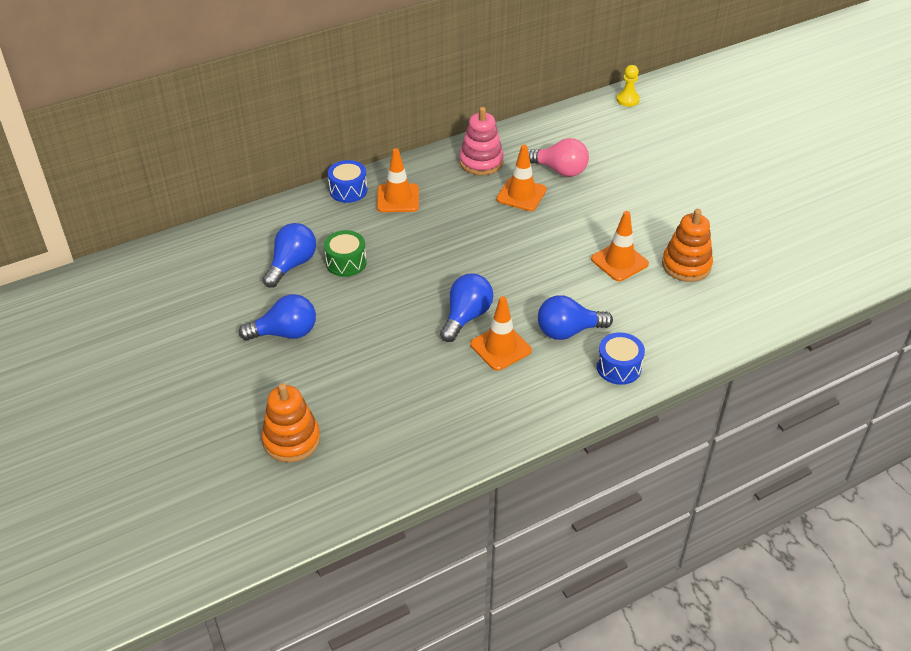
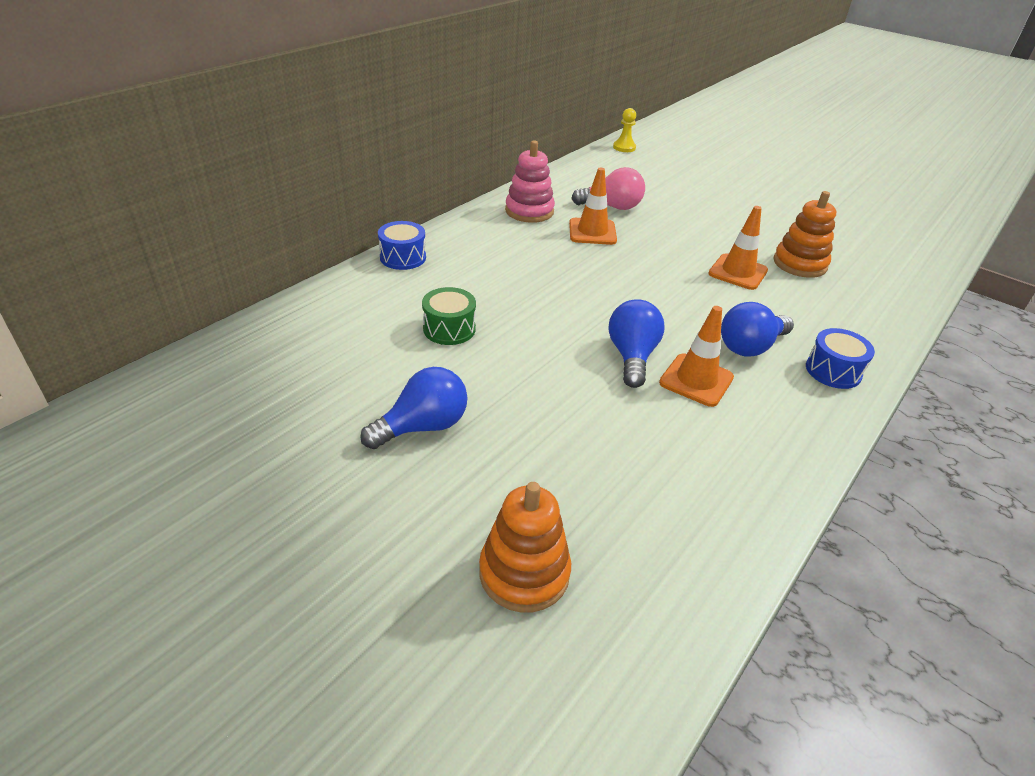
camera: 25 degrees left, 5 degrees down
(292, 265) = (382, 344): blue light bulb -> none
(398, 198) = (465, 256): orange traffic cone -> none

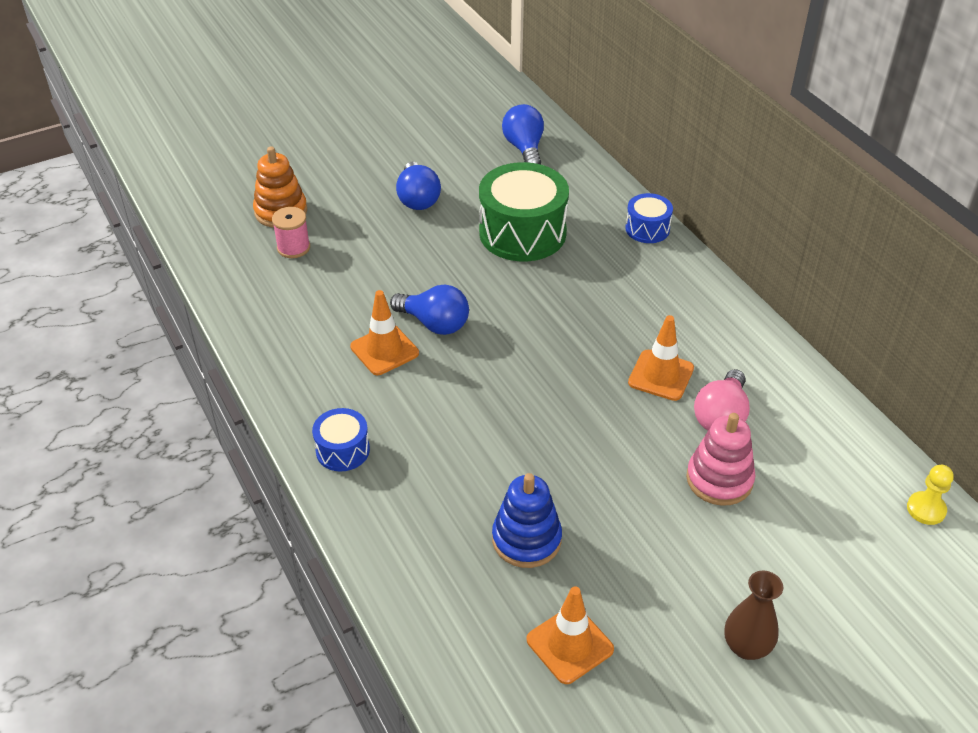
camera: 115 degrees right, 5 degrees up
(449, 329) = (522, 233): green drum -> green drum, size x1.96
(529, 211) = (724, 339): pink stacking toy -> pink stacking toy (719, 479)
(594, 521) = (293, 248): none -> pink spool
(738, 272) = (532, 466): orange traffic cone -> orange traffic cone (569, 644)
(750, 346) = (406, 408): blue light bulb -> blue light bulb (524, 148)
(776, 188) = (746, 646): none -> brown vase
(799, 264) = (526, 539): orange stacking toy -> blue stacking toy

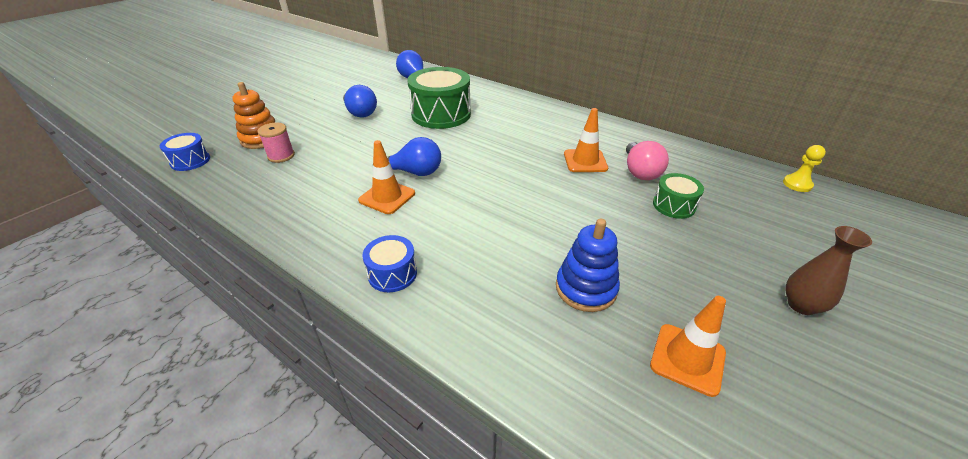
camera: 25 degrees left, 5 degrees down
(647, 229) = (514, 97): blue drum -> blue drum (190, 161)
(719, 479) = (674, 205): pink stacking toy -> green drum

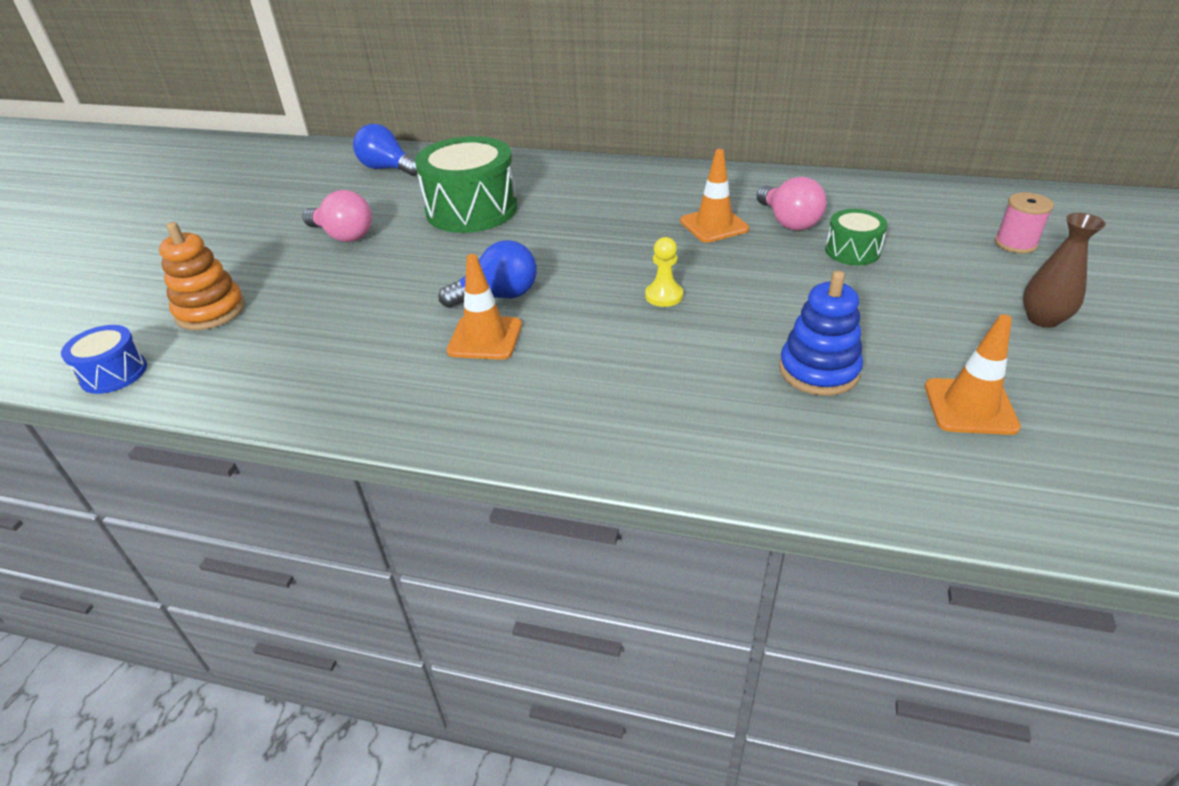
camera: 20 degrees left, 0 degrees up
(281, 156) = (268, 326): pink spool -> pink spool (1015, 244)
(360, 113) = (344, 236): blue light bulb -> pink light bulb
(392, 273) = (573, 427): blue drum -> none
(797, 184) = (965, 193): yellow pawn -> yellow pawn (664, 296)

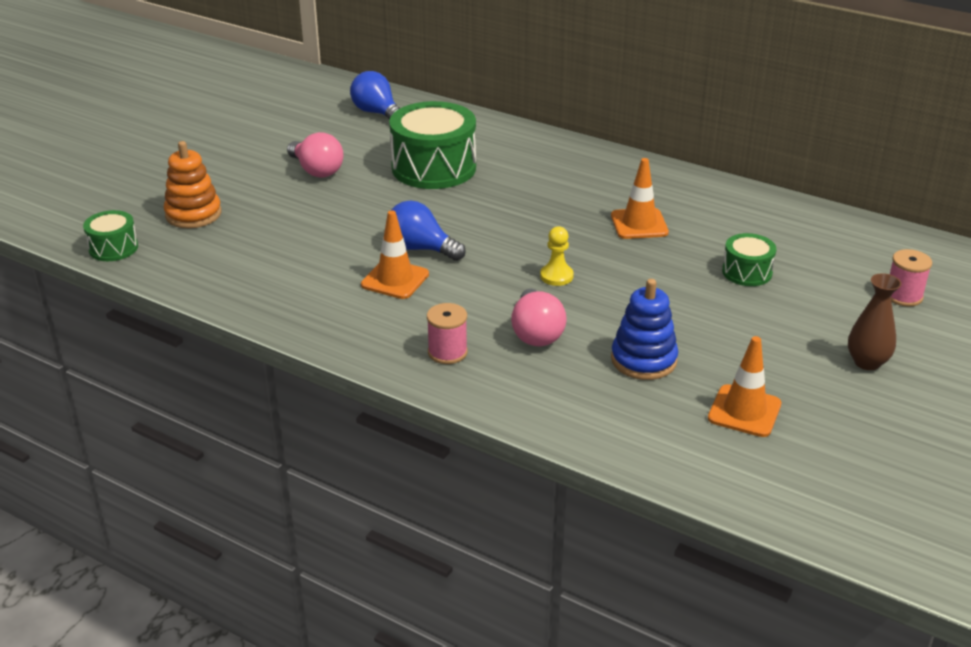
camera: 15 degrees right, 5 degrees down
(114, 373) = (113, 248): blue drum -> green drum
(498, 296) = (421, 248): blue light bulb -> blue light bulb turned 150 degrees counterclockwise
(591, 414) = (447, 352): none -> pink spool
(788, 222) = (709, 234): pink light bulb -> pink light bulb (536, 333)

